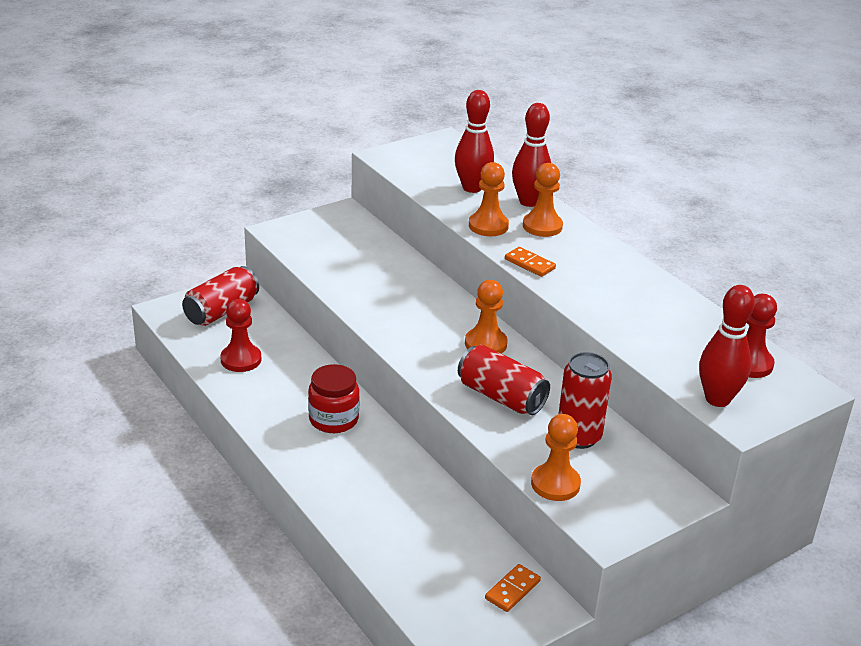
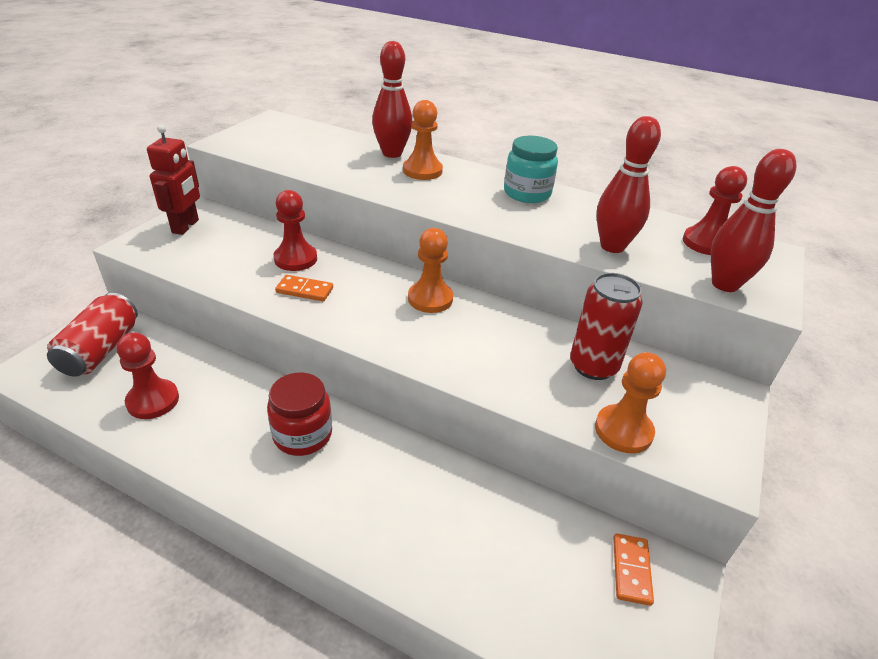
camera: 30 degrees left, 5 degrees up
(325, 225) = (186, 226): none -> red robot
(397, 278) = (295, 259): none -> red pawn
(472, 188) = (331, 153): red bowling pin -> red bowling pin (612, 246)
(488, 226) = (374, 181): orange pawn -> none
(501, 397) = (490, 350): red can -> none
(529, 264) = (443, 206): orange domino -> orange domino (304, 290)
(622, 273) = (527, 193): none -> turquoise jar

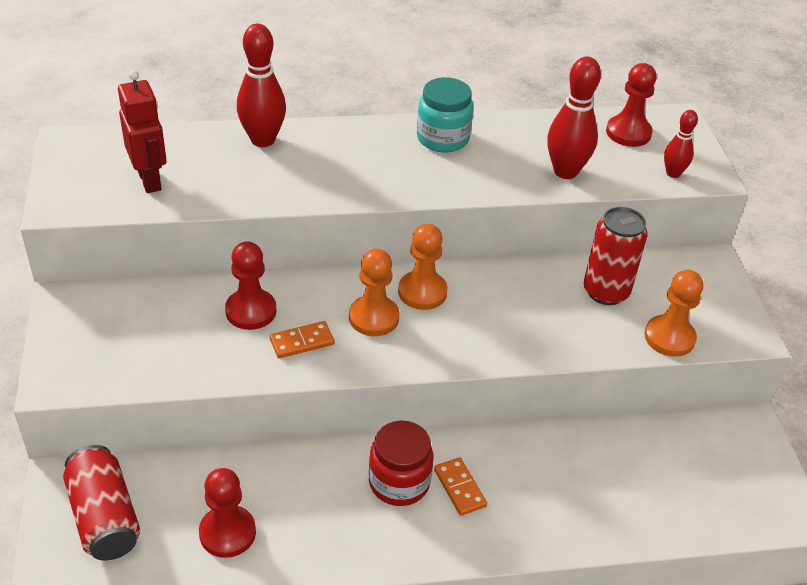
camera: 35 degrees left, 5 degrees up
(186, 226) = (82, 330): red robot -> red robot (150, 180)
(422, 171) = (319, 151): orange pawn -> orange pawn (374, 317)
(631, 570) = (720, 442): orange domino -> orange domino (459, 488)
(724, 284) = (673, 173): red bowling pin -> red bowling pin, size x0.58

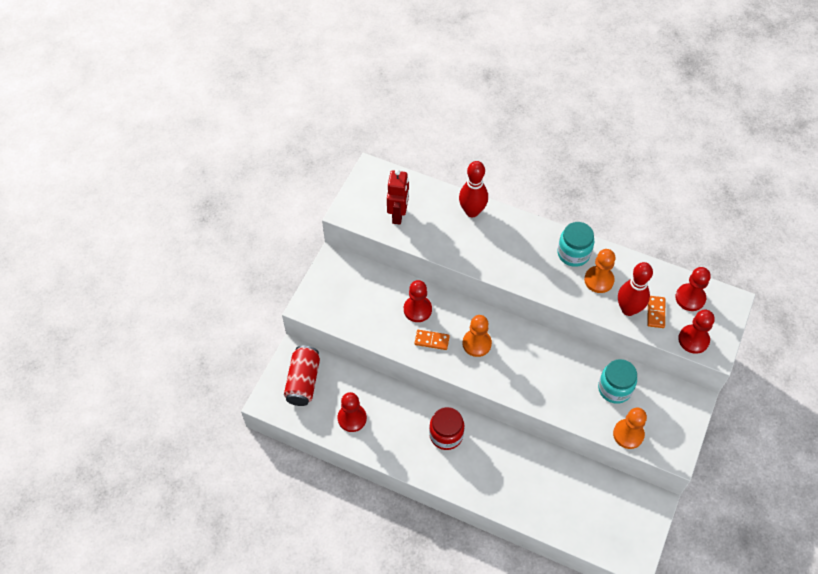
camera: 35 degrees right, 15 degrees up
(422, 292) = (512, 340): orange pawn -> orange pawn (599, 280)
(459, 488) = (473, 453): orange domino -> orange domino (655, 312)
(606, 292) = (614, 388): red can -> turquoise jar
(673, 173) = (693, 340): red bowling pin -> red pawn

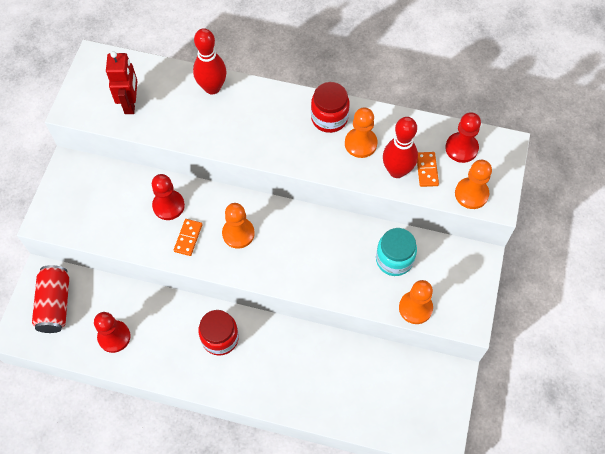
camera: 10 degrees left, 5 degrees up
(432, 340) = (188, 238): orange domino -> orange domino turned 75 degrees counterclockwise
(573, 253) = (329, 118): turquoise jar -> red jar
(693, 340) = (471, 194): red pawn -> orange pawn

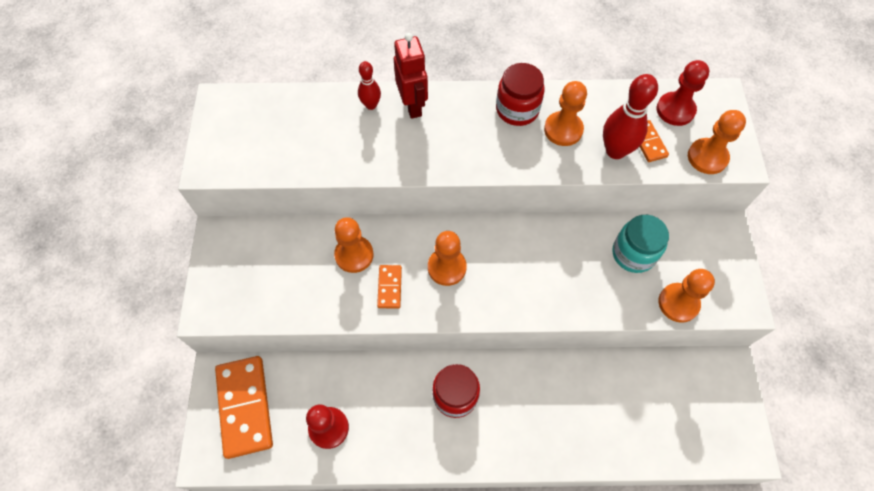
camera: 15 degrees left, 0 degrees up
(55, 304) = (245, 407): red can -> orange domino
(130, 103) = (279, 144): red robot -> red robot (413, 106)
(168, 206) = (354, 255): red pawn -> orange pawn
(212, 88) = (371, 105): red bowling pin -> red bowling pin, size x0.58

